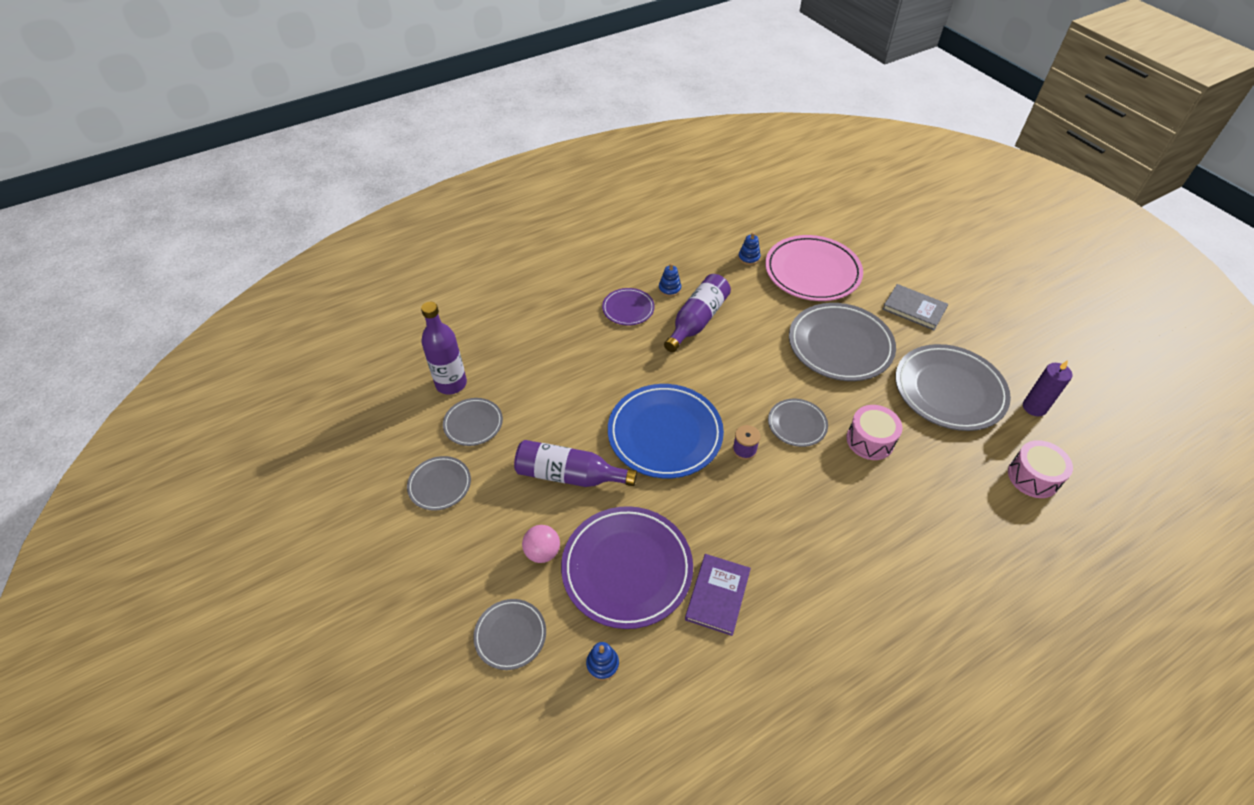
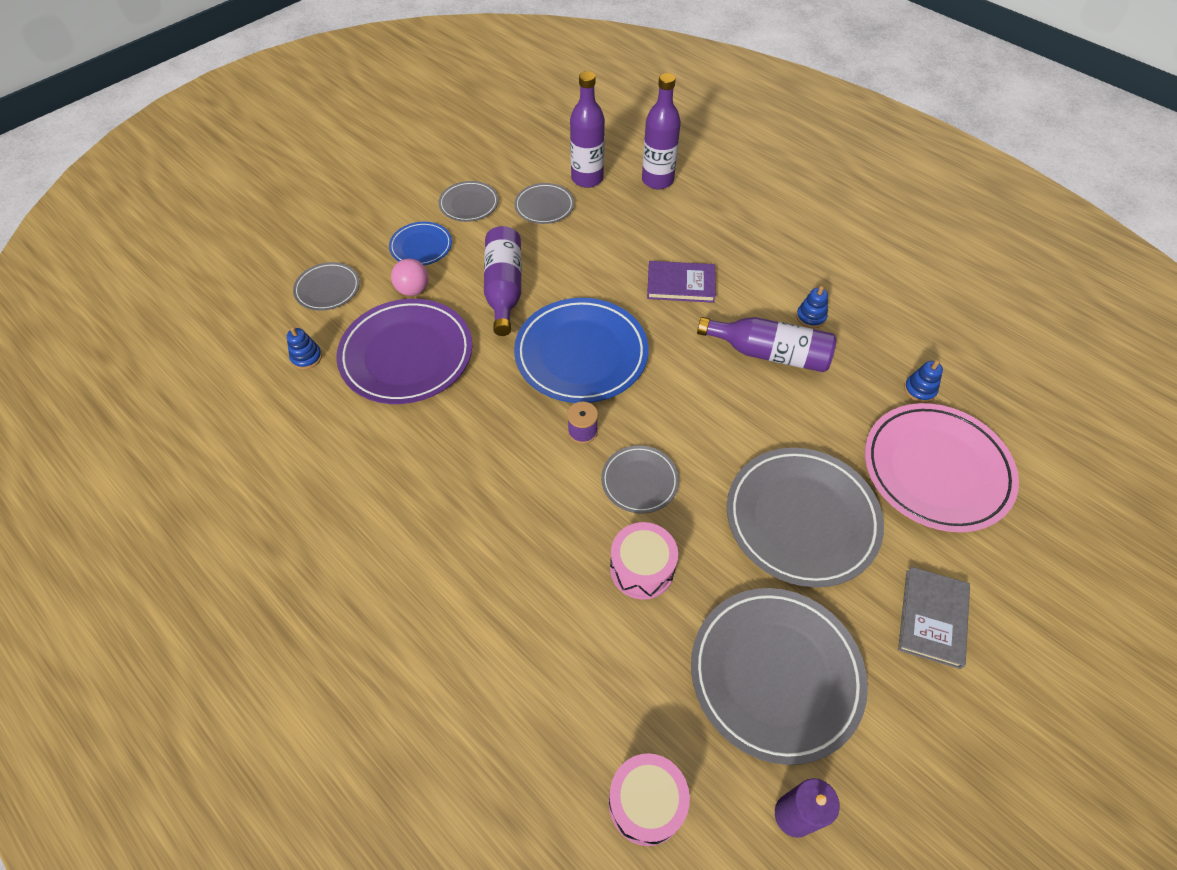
camera: 75 degrees right, 5 degrees up
(479, 335) = (657, 180): none -> purple bottle
(483, 537) = (421, 246): none -> blue plate
(628, 309) = (756, 286): purple plate -> none
(717, 595) = (389, 434): purple book -> purple book (680, 284)

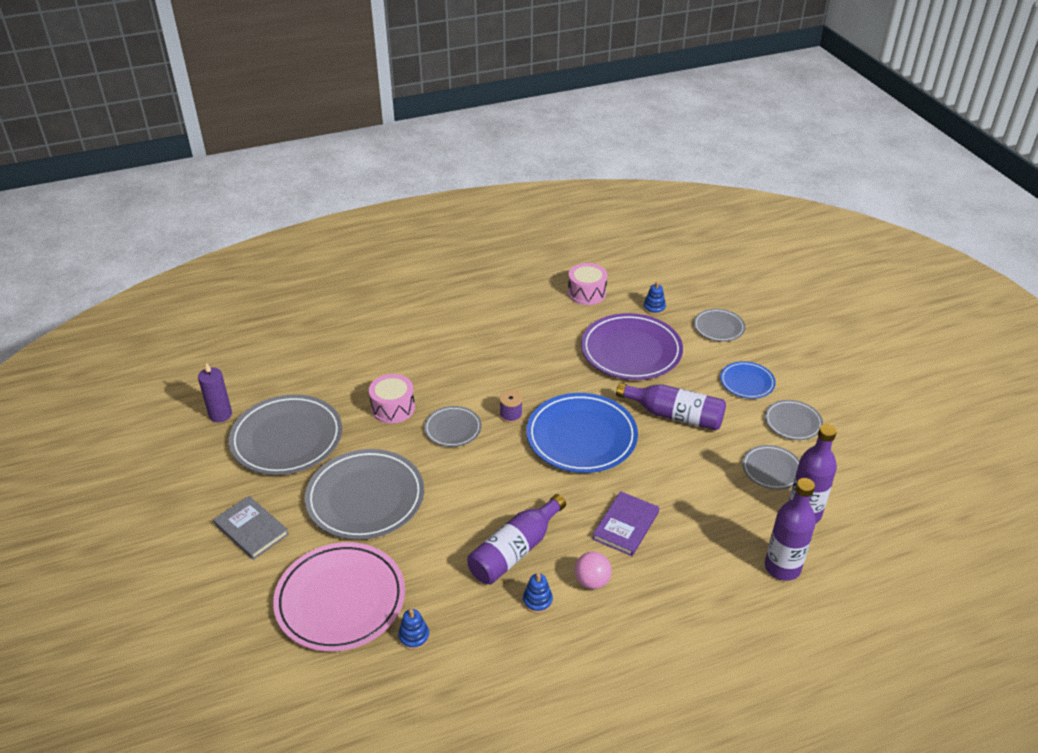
camera: 115 degrees right, 15 degrees down
(413, 290) = (697, 368): pink ball -> pink ball (592, 581)
(646, 803) = (275, 366): pink drum -> pink drum (586, 293)

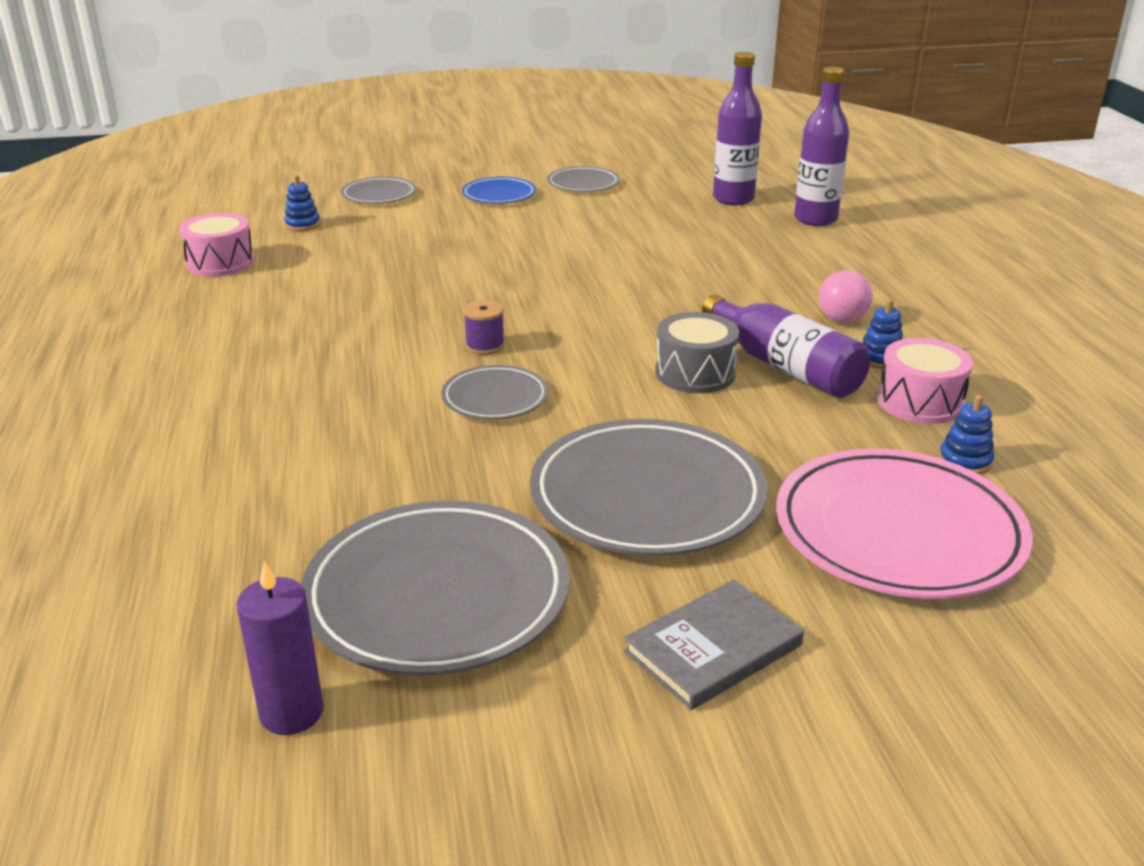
camera: 80 degrees left, 10 degrees down
(393, 408) = (406, 455): pink drum -> pink drum (920, 402)
(497, 508) = (695, 373): none -> grey drum
(581, 437) = (559, 299): blue plate -> none
(625, 525) = (742, 289): purple book -> none
(631, 351) = (388, 249): purple plate -> none
(675, 415) = (541, 239): purple bottle -> none
(771, 469) = (659, 203): grey plate -> none

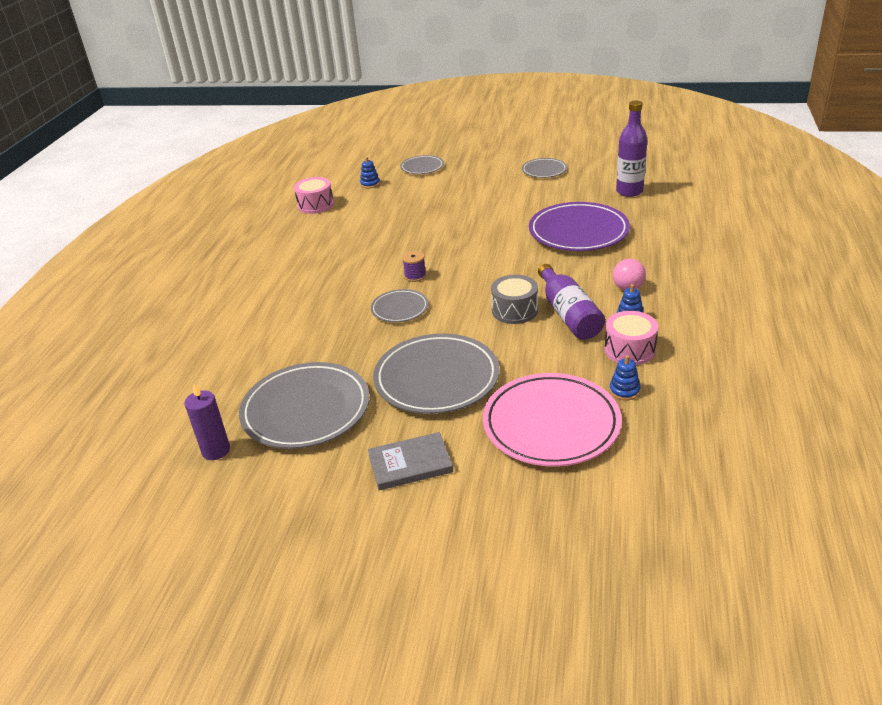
camera: 25 degrees right, 5 degrees up
(499, 195) = (489, 174): blue plate -> none
(703, 256) = (578, 232): none -> purple plate
(815, 219) = (671, 213): purple bottle -> none

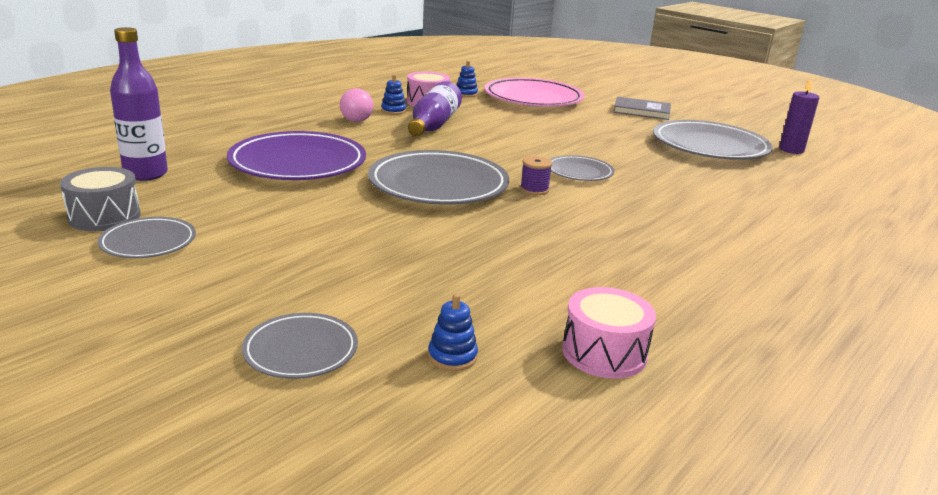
camera: 155 degrees left, 10 degrees down
(436, 378) = (588, 130): grey plate -> grey plate (438, 185)
(514, 310) = (473, 139): grey drum -> grey drum (104, 216)

